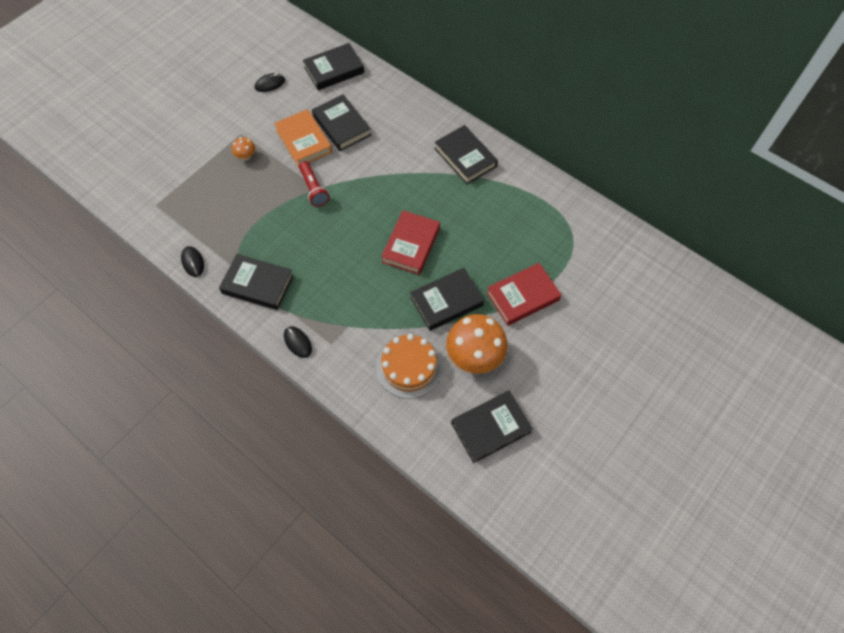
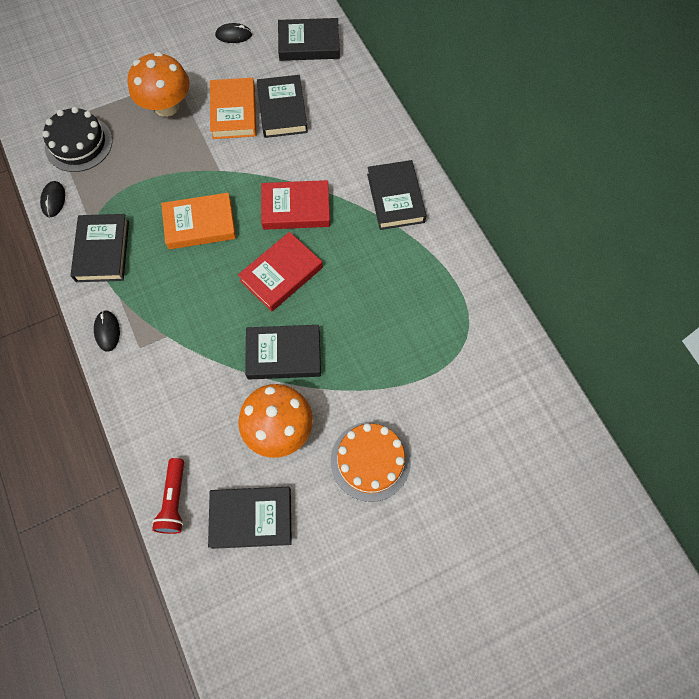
camera: 25 degrees right, 5 degrees up
(188, 211) = (78, 144): none -> black cake
(246, 156) = (166, 106): orange mushroom -> orange mushroom, size x2.22
(258, 284) = (102, 251): black book -> black book turned 45 degrees clockwise
(313, 189) = (215, 169): red flashlight -> red flashlight (174, 500)
(325, 234) = (200, 224): none -> orange book
(409, 367) = (204, 409): orange cake -> orange cake (370, 461)
(522, 296) = (369, 385): red book -> red book (296, 208)

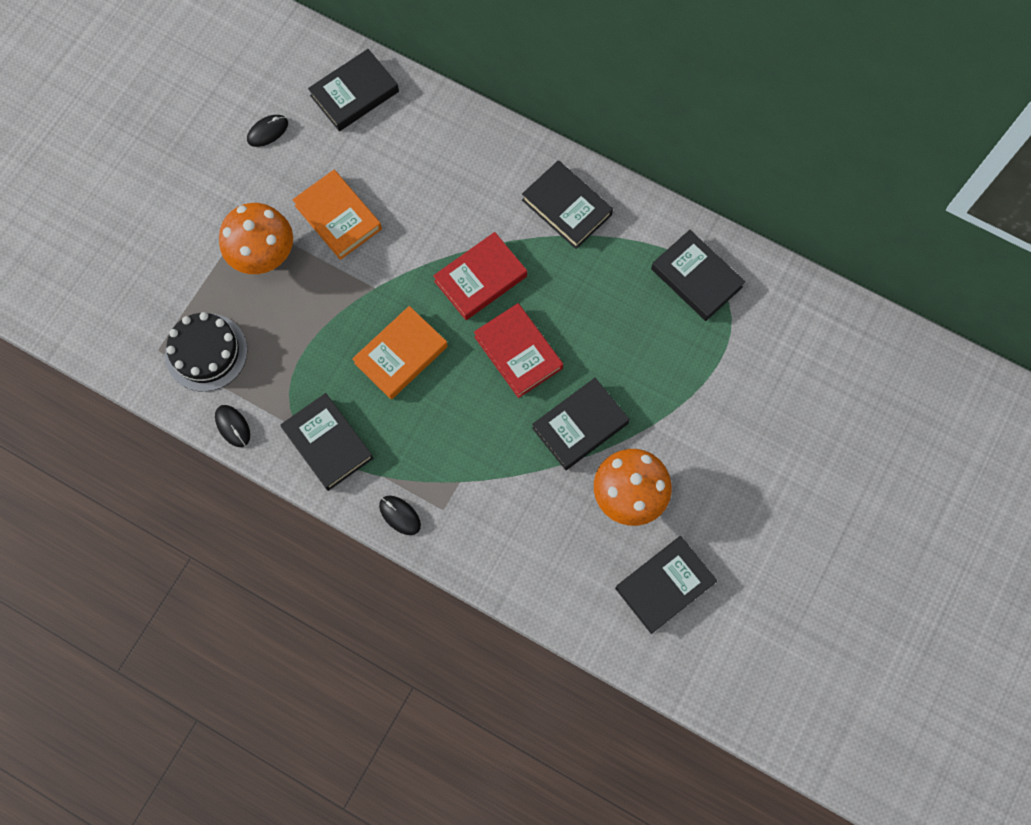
camera: 35 degrees left, 5 degrees up
(174, 500) = (587, 618): red flashlight -> none
(281, 274) = (518, 352): red book -> red book turned 45 degrees counterclockwise
(282, 110) = (386, 184): black book -> black book (696, 278)
(370, 461) = (727, 467): orange cake -> none

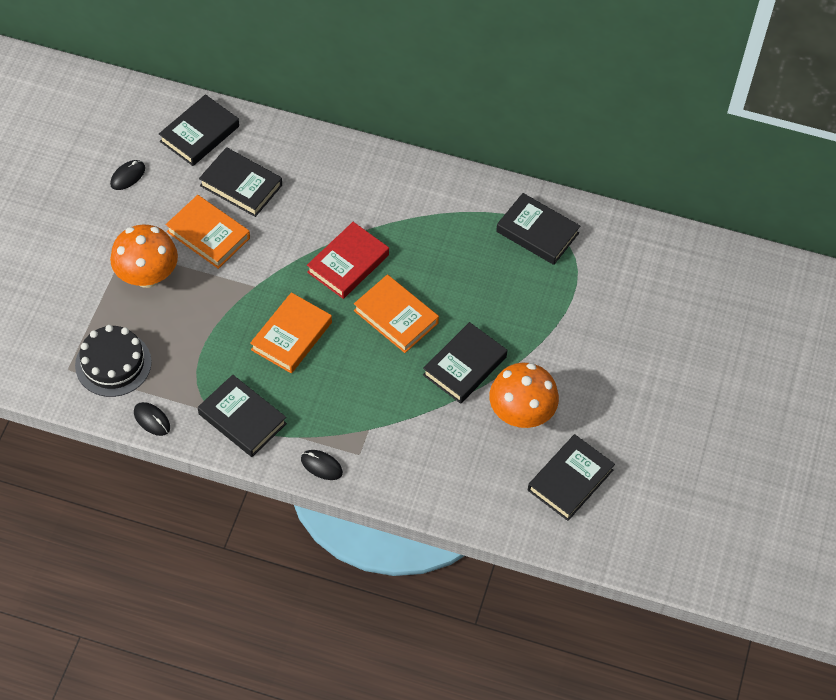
camera: 15 degrees left, 15 degrees down
(518, 352) = (396, 317): red book -> orange book
(566, 207) = (410, 195): black book -> black book (241, 185)

